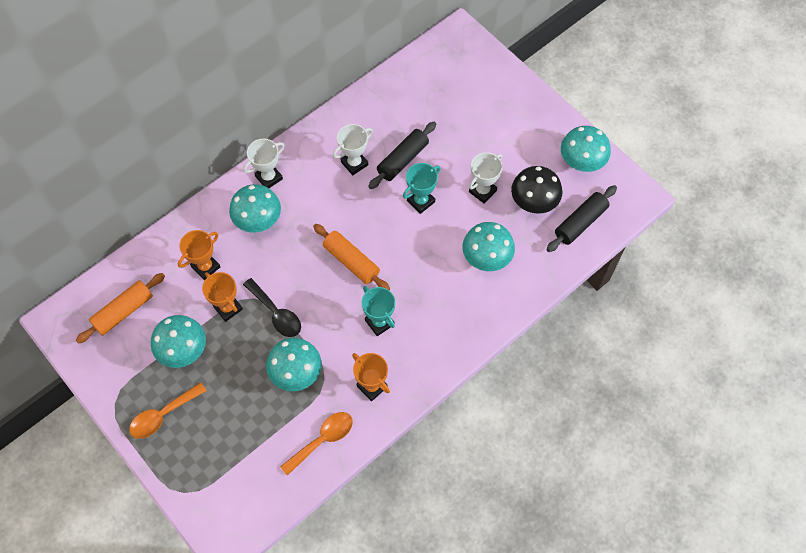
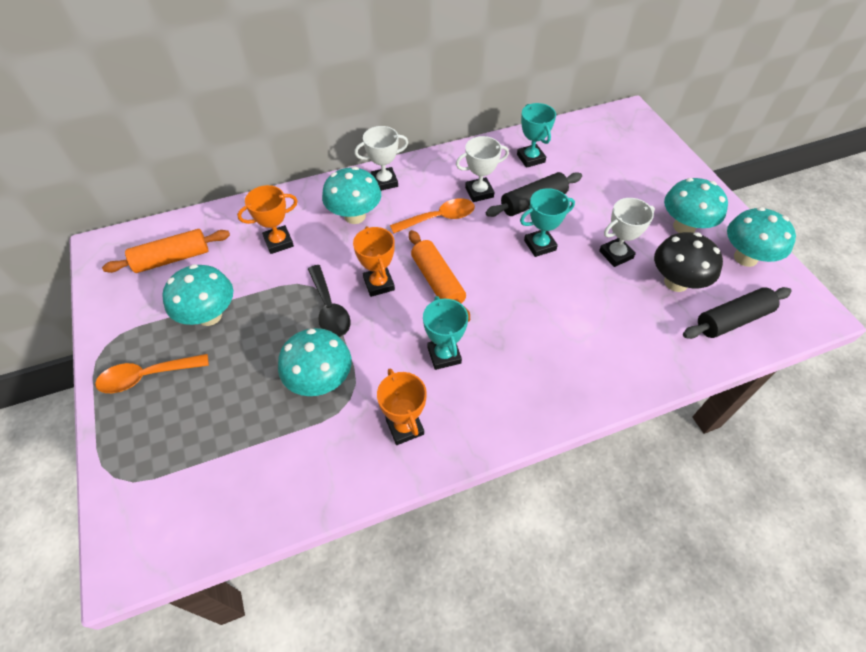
camera: 20 degrees right, 10 degrees down
(228, 308) = (280, 287): orange trophy -> orange trophy (379, 284)
(322, 440) = (313, 473): orange spoon -> orange spoon (439, 218)
(386, 113) = (531, 158): none -> turquoise trophy
(486, 258) = (600, 324): turquoise mushroom -> turquoise mushroom (684, 227)

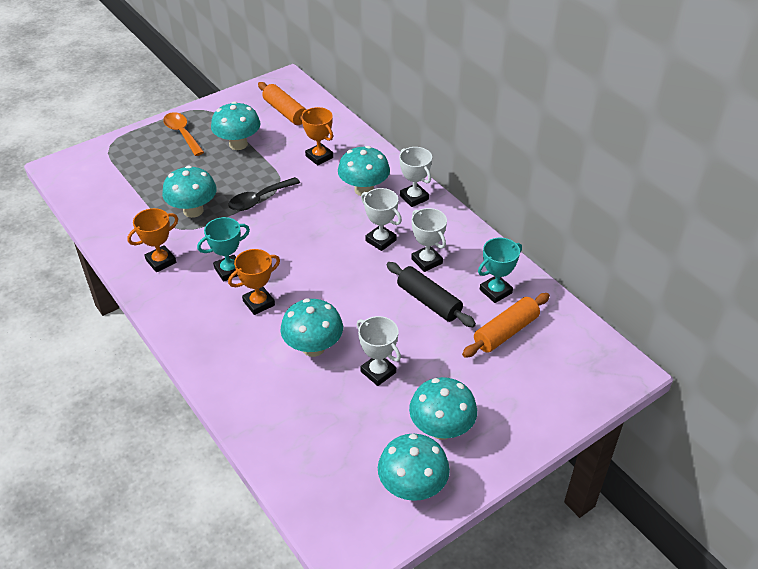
camera: 75 degrees right, 10 degrees down
(379, 284) = (292, 220): orange trophy -> orange trophy (259, 303)
(437, 282) = (304, 253): orange rolling pin -> orange rolling pin (505, 332)
(439, 218) = (381, 240): orange spoon -> white trophy
(540, 245) = (371, 313): turquoise trophy -> none
(577, 297) = (313, 347): none -> turquoise mushroom
(676, 282) = (355, 423): black mushroom -> none
(732, 320) = (317, 472): black rolling pin -> none

